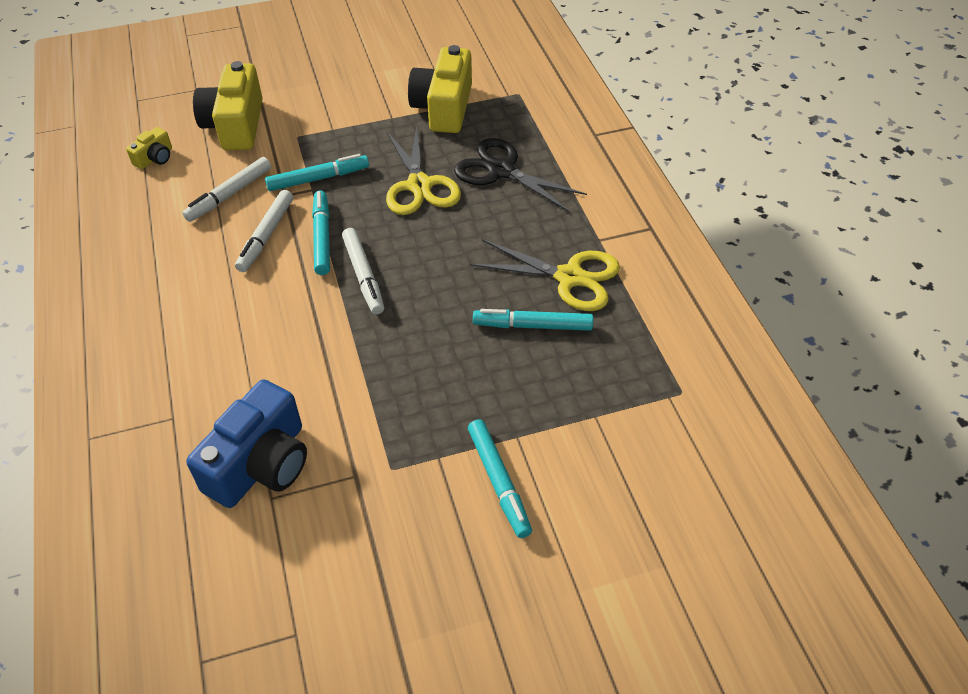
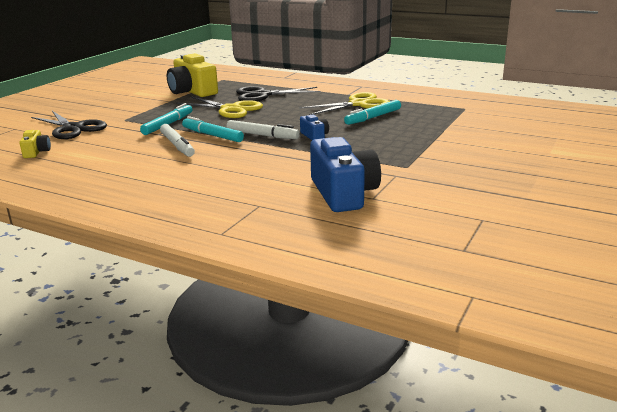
camera: 45 degrees left, 25 degrees down
(229, 195) = (122, 144): white marker -> none
(235, 125) = (73, 128): yellow camera -> black scissors
(408, 320) = (314, 136): none -> blue camera
(499, 482) = (456, 150): turquoise marker -> none

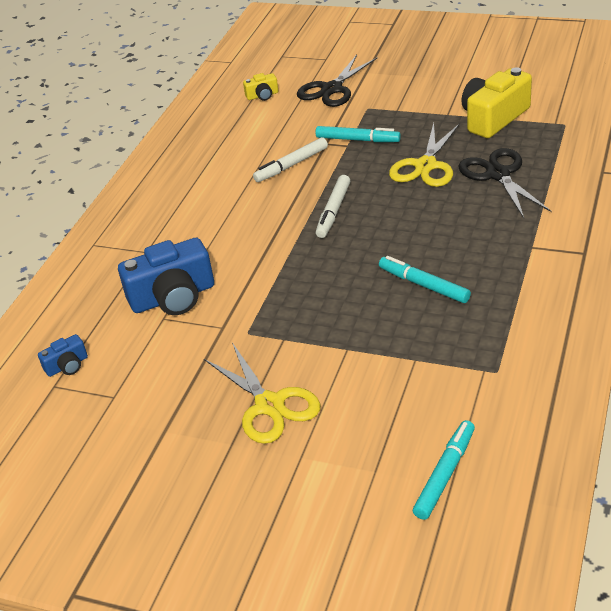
camera: 85 degrees right, 15 degrees up
(212, 135) = (327, 178): turquoise marker -> turquoise marker (445, 474)
(314, 136) = (338, 249): blue camera -> blue camera (67, 366)
(358, 104) = (482, 264): yellow scissors -> yellow scissors (269, 405)

